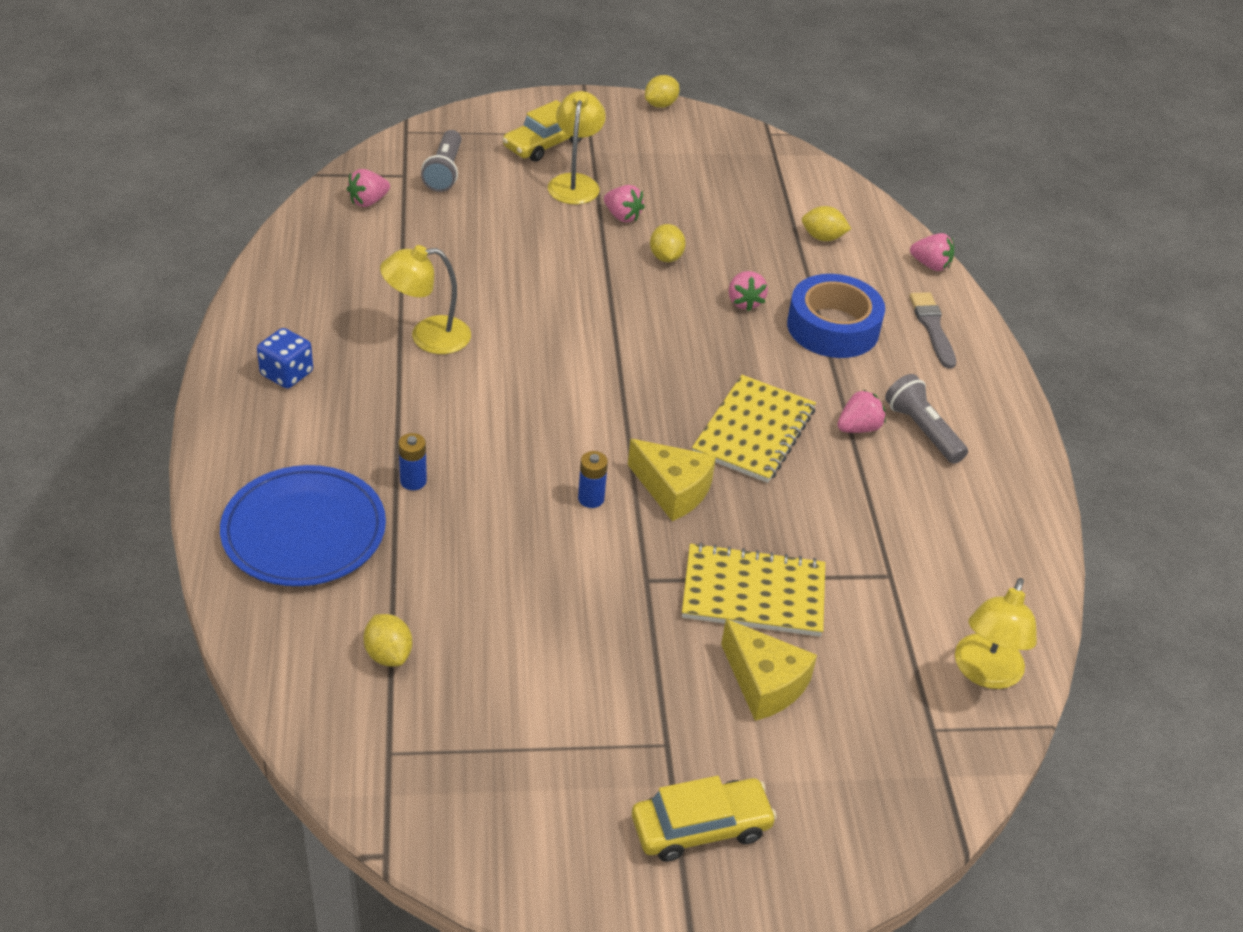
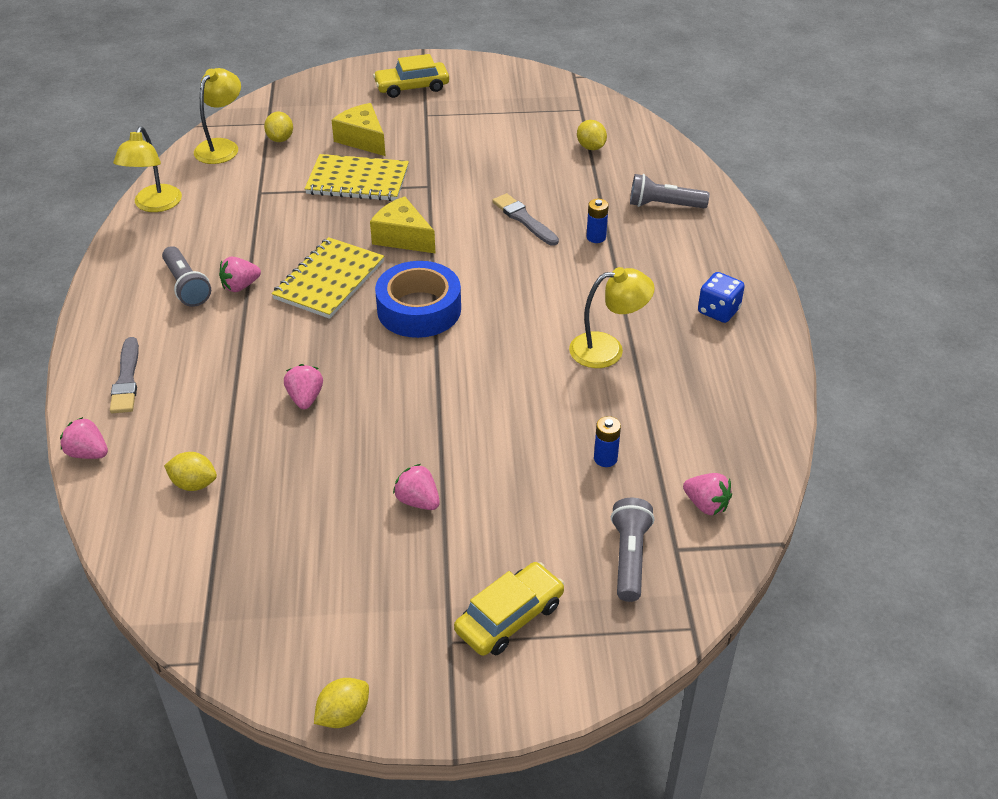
camera: 175 degrees left, 0 degrees up
(304, 531) = (664, 205): blue plate -> grey flashlight
(368, 201) = (706, 505): pink strawberry -> pink strawberry turned 75 degrees clockwise
(508, 514) = (524, 219): none -> grey brush
(575, 183) = (471, 550): yellow lamp -> yellow lamp (154, 205)
(591, 498) = (464, 230): blue battery -> blue battery (605, 458)
(666, 257) = (376, 447): yellow lemon -> yellow lemon (280, 139)
(833, 327) = (226, 375): blue tape -> blue tape (419, 309)

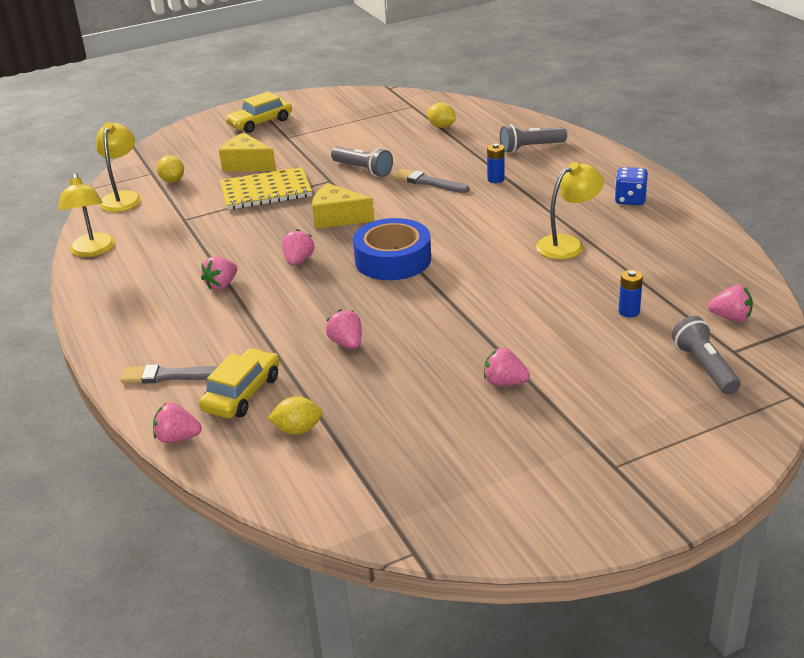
camera: 20 degrees left, 10 degrees down
(126, 379) = (170, 376): grey brush -> grey brush turned 120 degrees clockwise
(187, 286) = (171, 297): grey flashlight -> grey flashlight (363, 170)
(329, 280) = (298, 261): yellow notebook -> pink strawberry
(343, 715) = (572, 545): yellow lemon -> none
(509, 617) = (648, 434): yellow car -> yellow car (242, 393)

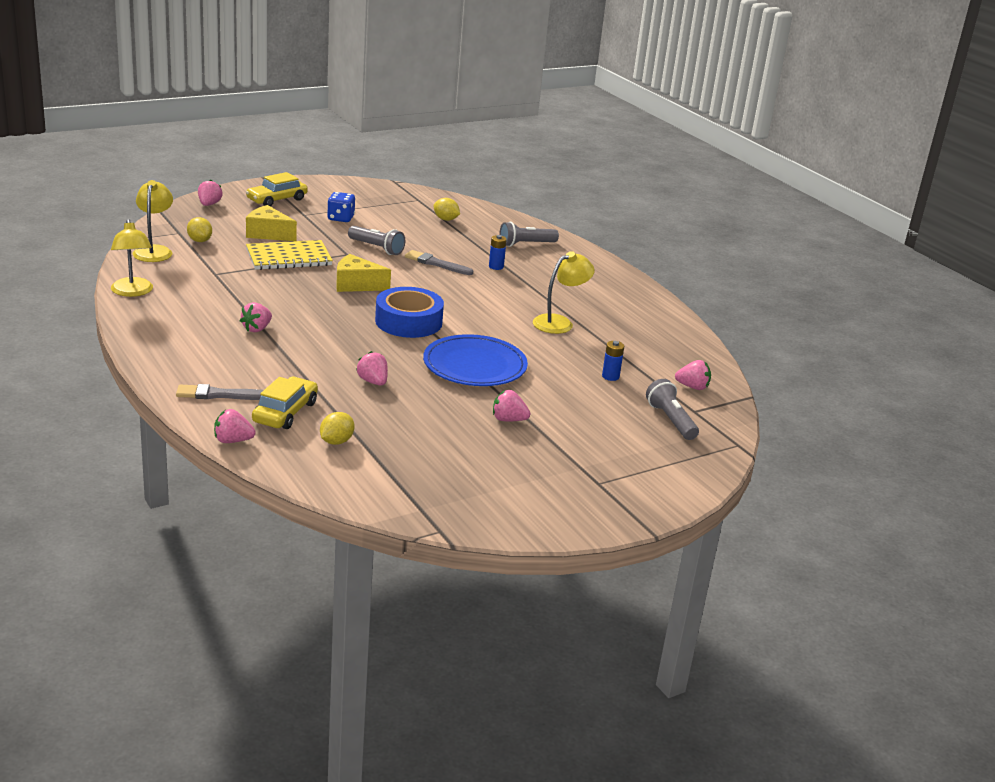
camera: 10 degrees left, 5 degrees down
(297, 430) = (336, 441): yellow lemon -> yellow lemon turned 45 degrees counterclockwise
(298, 261) = (324, 316): pink strawberry -> pink strawberry (209, 204)
(466, 311) = (474, 366): none -> blue plate
(630, 199) = (612, 293): blue dice -> blue dice (340, 218)

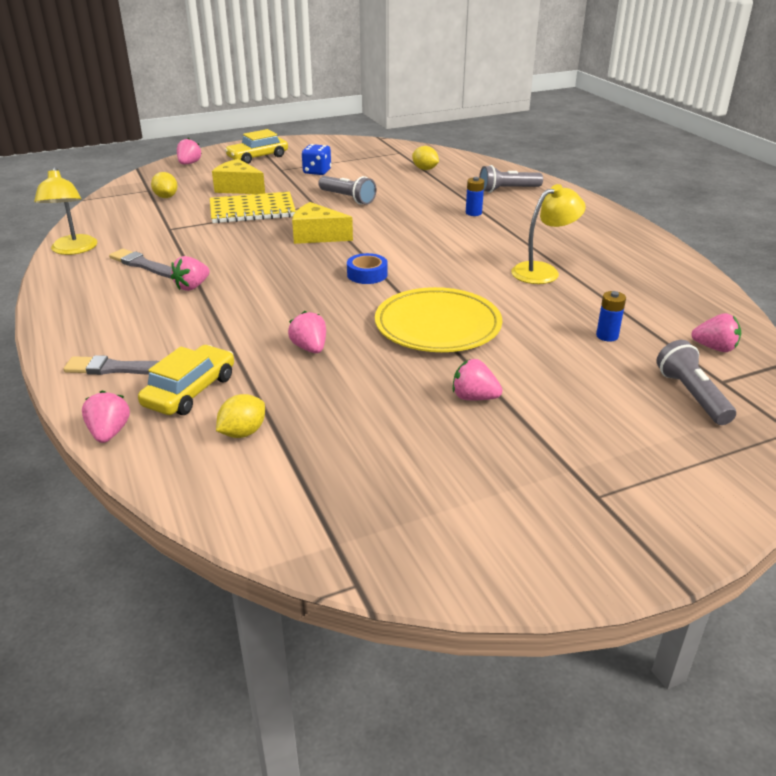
camera: 10 degrees right, 5 degrees up
(154, 251) = (115, 208): yellow lamp -> none
(232, 441) = (109, 433): pink strawberry -> pink strawberry turned 75 degrees clockwise
(408, 322) = (367, 274): blue tape -> blue tape, size x0.53
(436, 264) = (408, 212): grey brush -> grey brush (144, 265)
(474, 366) = (437, 326): blue plate -> yellow plate

